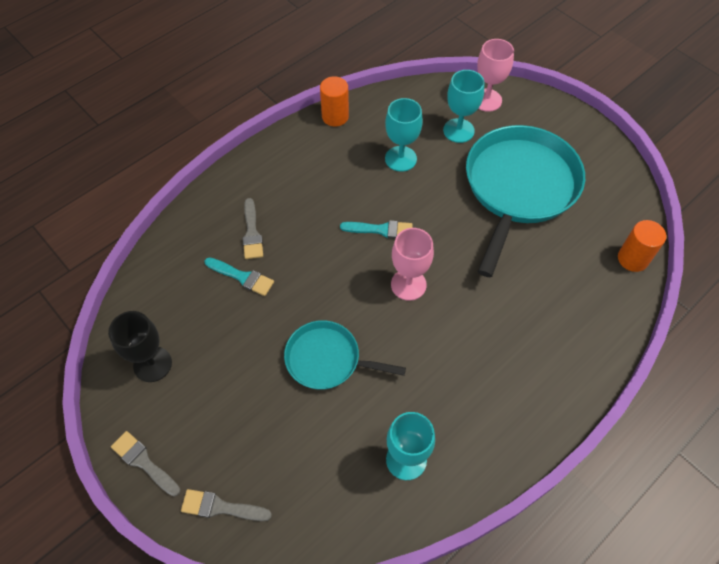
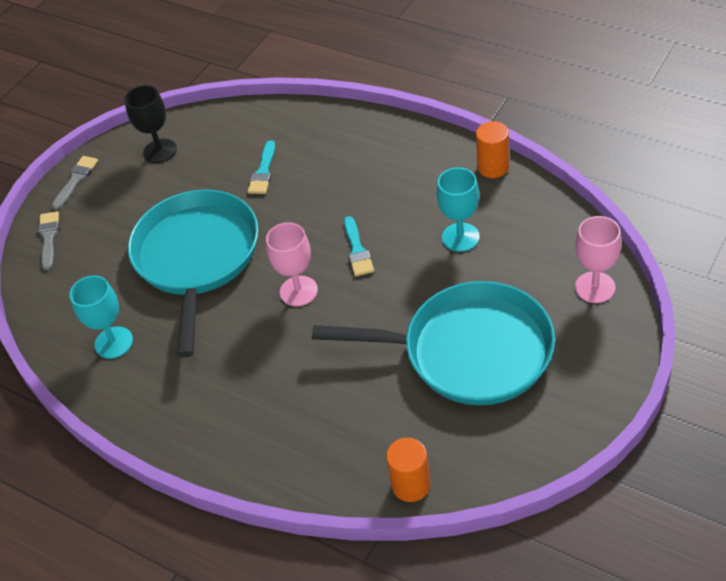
camera: 80 degrees right, 10 degrees down
(252, 233) = (314, 160): grey brush -> none
(327, 359) = (196, 257): turquoise pan -> turquoise pan, size x1.83
(458, 130) = (529, 274): turquoise goblet -> none

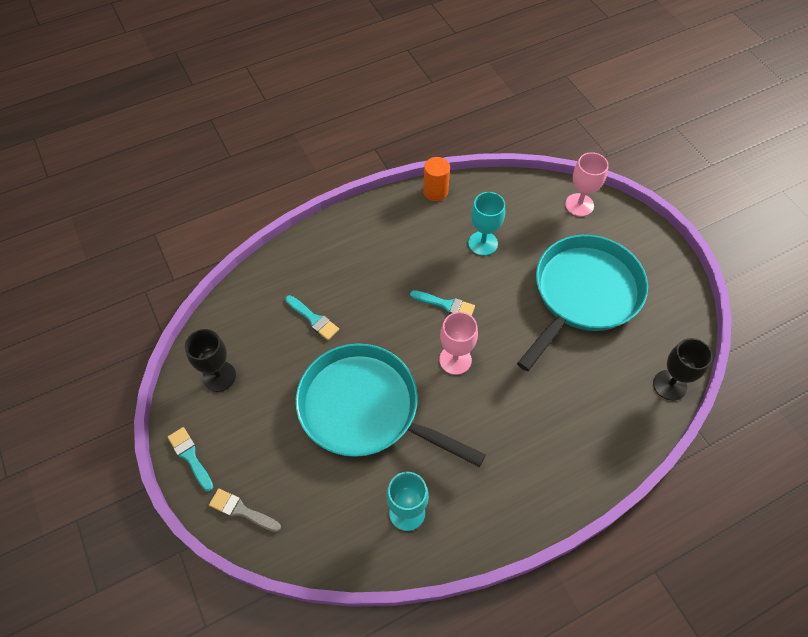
camera: 65 degrees left, 10 degrees up
(76, 180) = (190, 456): grey brush -> turquoise brush
(411, 485) = (669, 385): orange cylinder -> black goblet

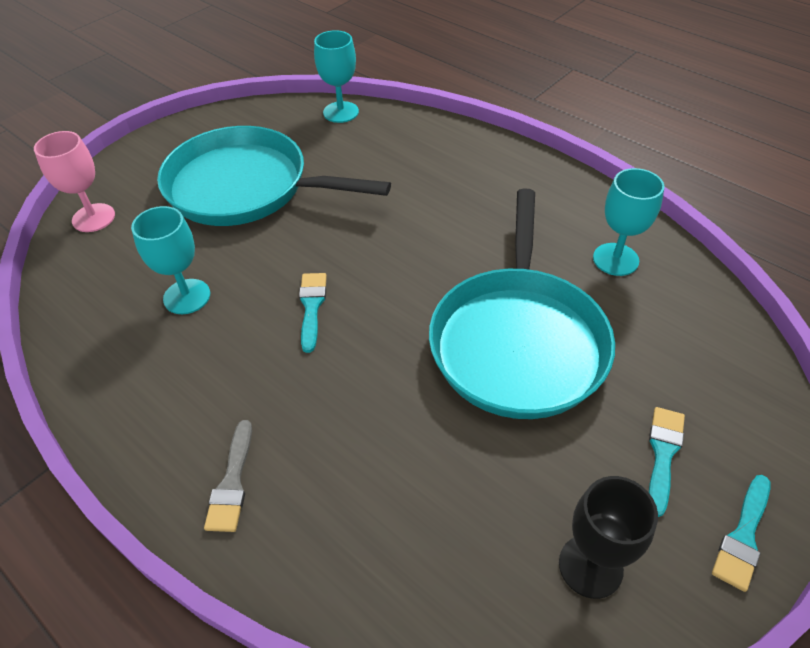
camera: 110 degrees left, 10 degrees down
(241, 511) = (752, 424): grey brush -> grey brush (232, 482)
(313, 319) = (408, 464): turquoise brush -> turquoise brush (663, 454)
(435, 192) = (85, 384): orange cylinder -> none
(455, 360) = (395, 273): pink goblet -> none
(669, 385) = (341, 112): black goblet -> turquoise goblet

